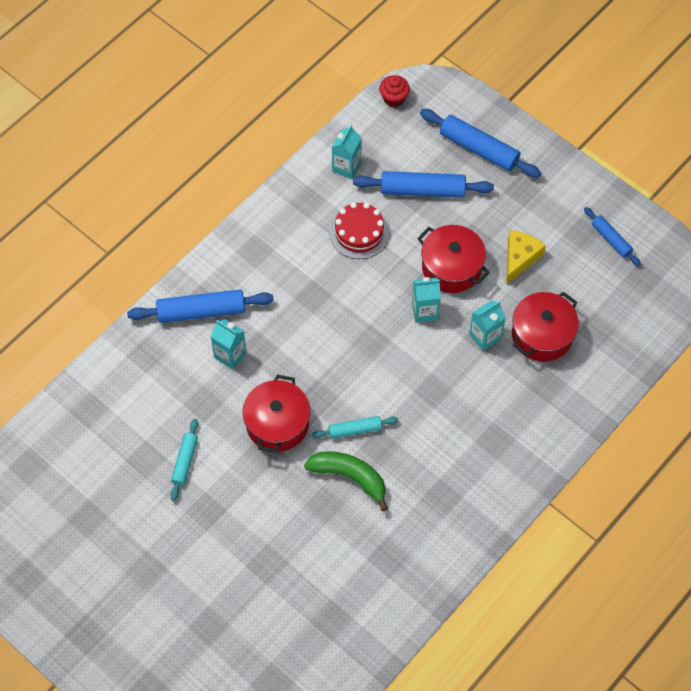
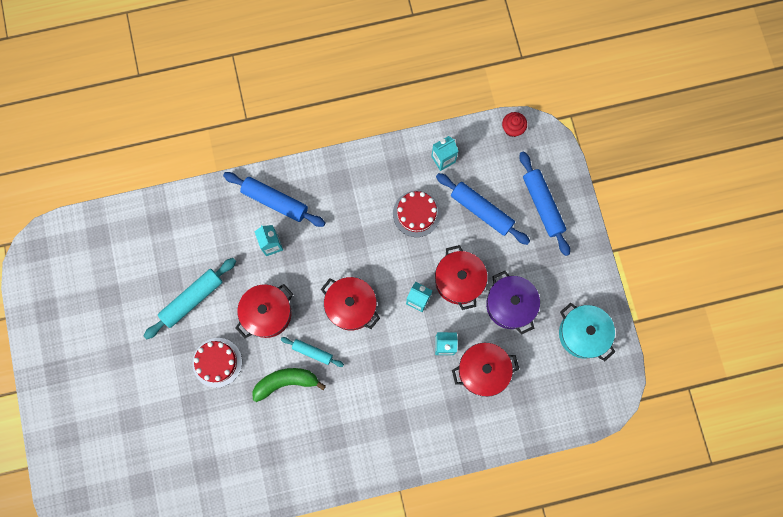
camera: 35 degrees right, 15 degrees up
(185, 461) = (192, 299): turquoise rolling pin -> turquoise rolling pin, size x1.72
(260, 506) = (217, 362): none -> red cake
(349, 477) = (286, 382): green banana -> green banana turned 75 degrees counterclockwise
(360, 360) = (351, 306): none -> red pot
(520, 258) = (510, 305): yellow cheese -> purple pot
(611, 239) = (582, 334): blue rolling pin -> turquoise pot

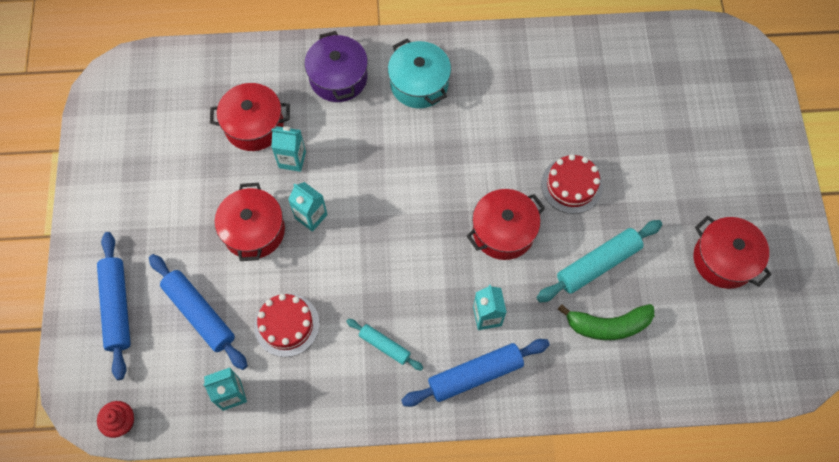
camera: 170 degrees left, 10 degrees down
(275, 201) = (475, 374): blue rolling pin -> blue rolling pin turned 60 degrees counterclockwise
(286, 382) = (490, 150): green banana -> green banana (608, 325)
(312, 352) = (453, 178): turquoise rolling pin -> turquoise rolling pin (384, 346)
(351, 306) = (396, 223): red pot -> red pot (724, 259)
(510, 305) = (199, 192): purple pot -> purple pot (338, 78)
(582, 334) = (123, 146): turquoise pot -> turquoise pot (419, 84)

